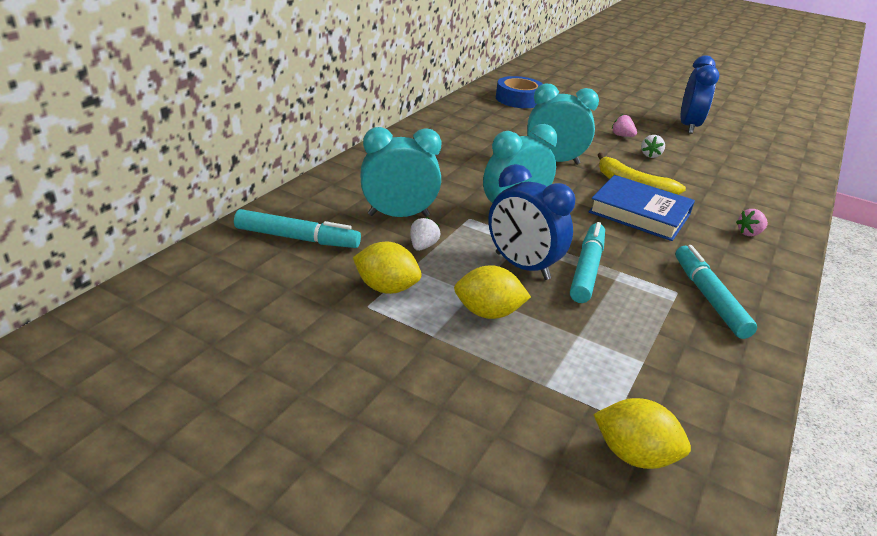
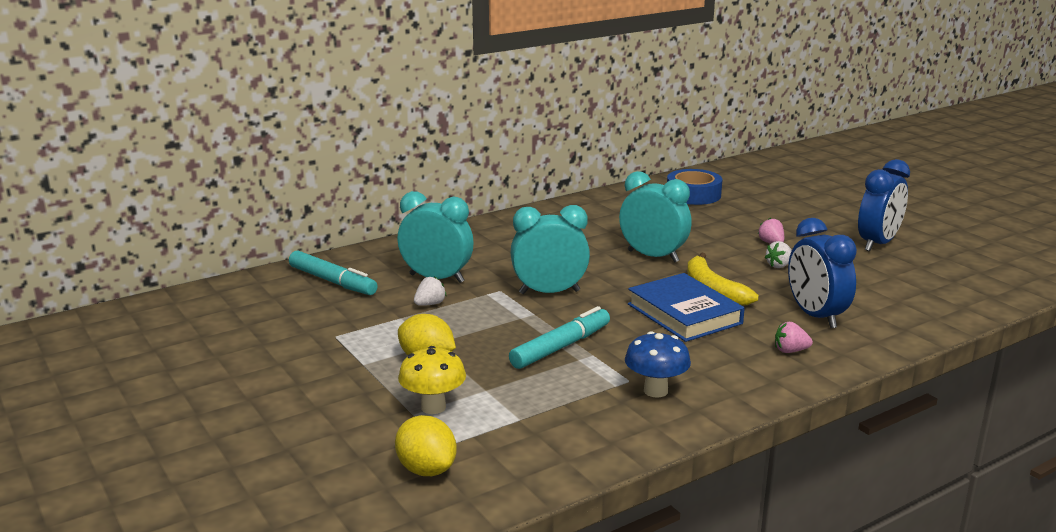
camera: 30 degrees right, 10 degrees down
(386, 288) = (364, 327): yellow lemon -> none
(522, 266) = (501, 334): blue clock -> blue clock (815, 316)
(555, 371) = (433, 407): none -> yellow mushroom
(708, 298) = (655, 391): turquoise marker -> blue mushroom

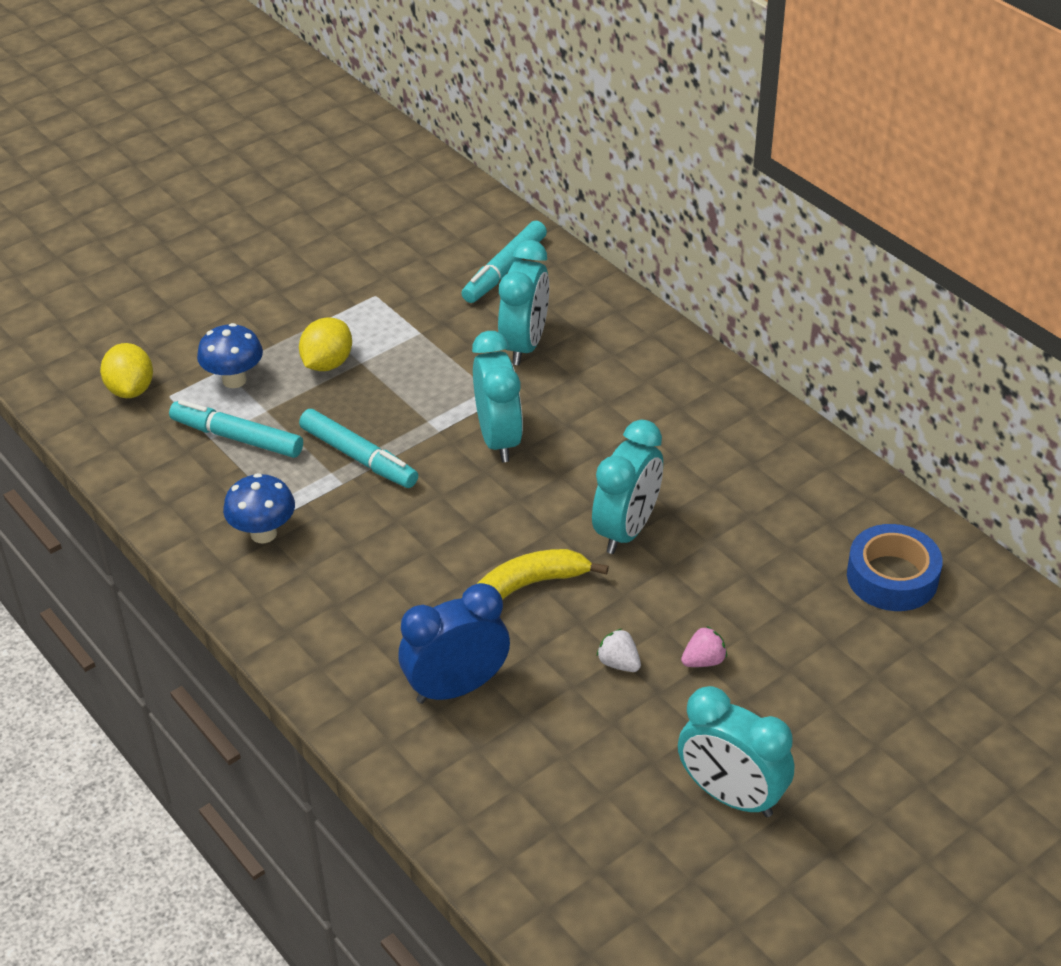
camera: 85 degrees right, 20 degrees up
(426, 469) = (131, 389): yellow lemon -> yellow lemon turned 60 degrees counterclockwise
(430, 304) = (455, 349): white strawberry -> none
(433, 407) = (234, 380): yellow mushroom -> blue mushroom
(522, 405) = (237, 438): none -> turquoise marker
(684, 314) = (451, 559): blue book -> none
(790, 351) = (358, 653): pink strawberry -> none
(878, 244) = (731, 796): blue clock -> turquoise clock

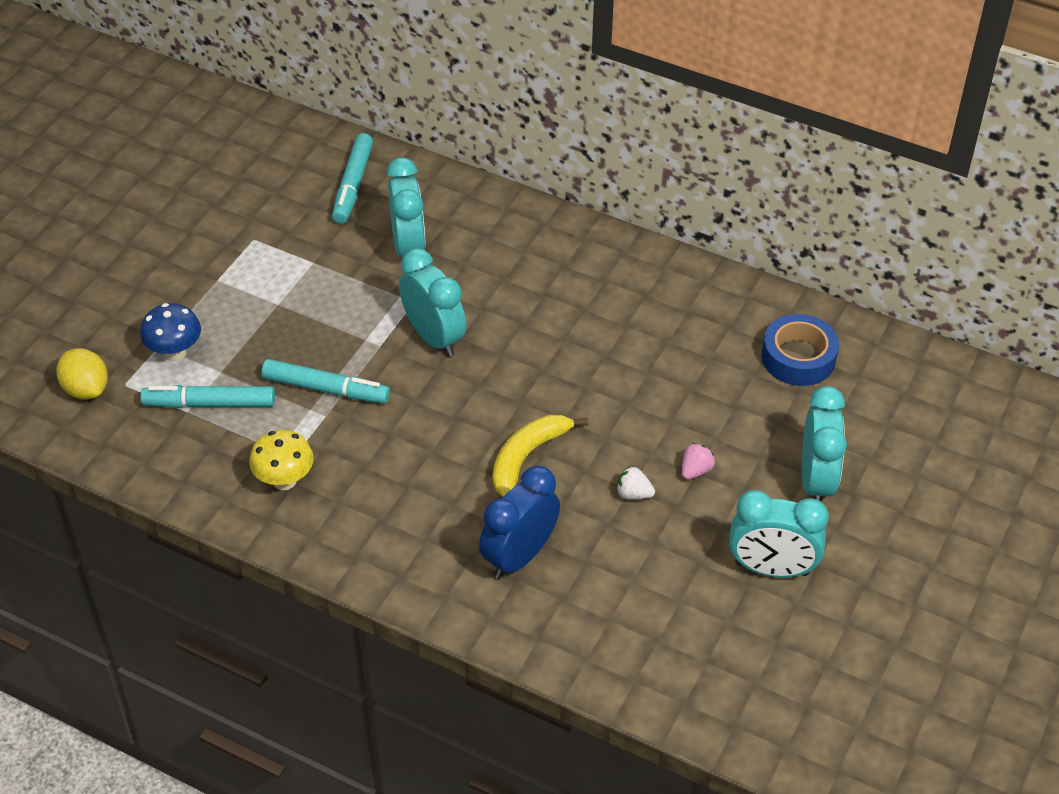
camera: 25 degrees left, 5 degrees up
(263, 533) = (284, 481): blue mushroom -> yellow mushroom
(327, 363) = (249, 313): yellow lemon -> none
(627, 530) = (580, 383): turquoise clock -> turquoise clock (816, 481)

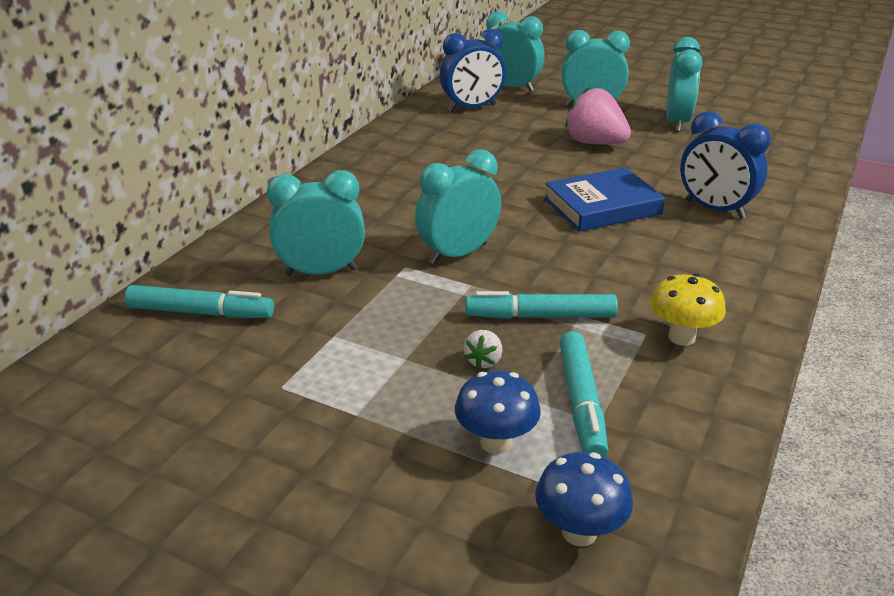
camera: 90 degrees left, 15 degrees down
(86, 389) = (579, 532): yellow lemon -> blue mushroom
(326, 389) = (540, 316): turquoise marker -> turquoise marker turned 105 degrees counterclockwise
(527, 456) = (602, 206): yellow banana -> blue book
(633, 494) = (627, 165): white strawberry -> white strawberry (484, 361)
(695, 470) = (594, 143): pink strawberry -> pink strawberry, size x2.15
(798, 358) = (472, 108): blue tape -> blue clock
(879, 401) = (511, 87): none -> turquoise clock

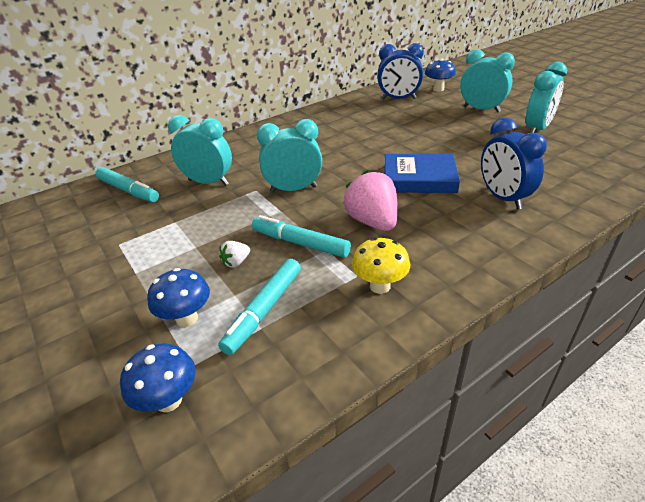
camera: 30 degrees right, 5 degrees up
(511, 87) = (438, 89): turquoise clock -> blue mushroom
(594, 143) = (458, 134): pink strawberry -> pink strawberry (372, 222)

